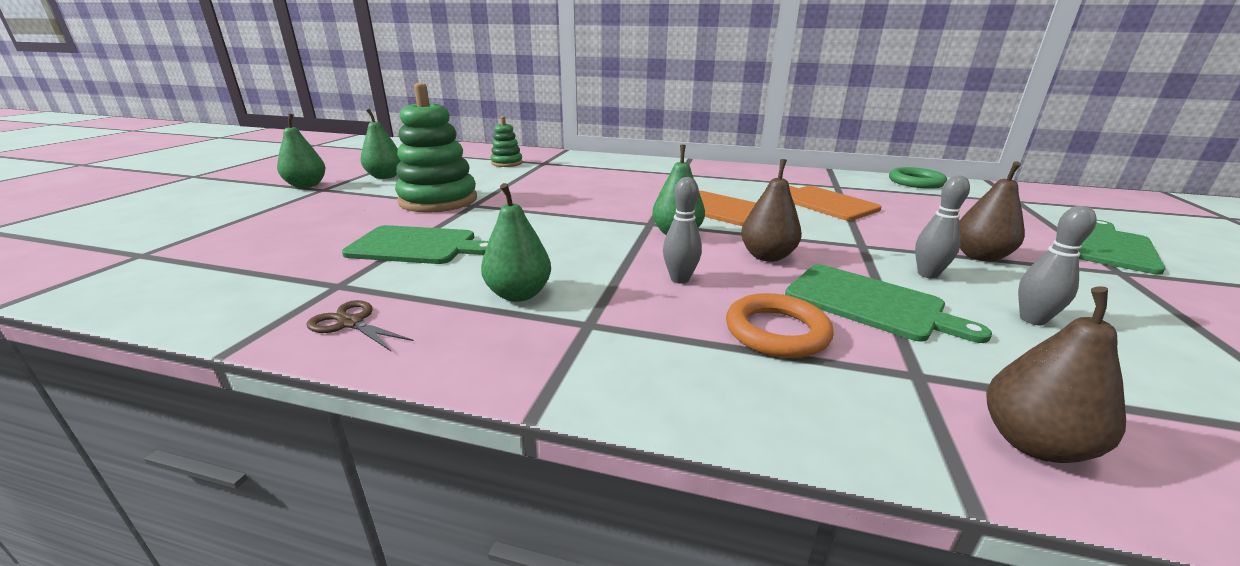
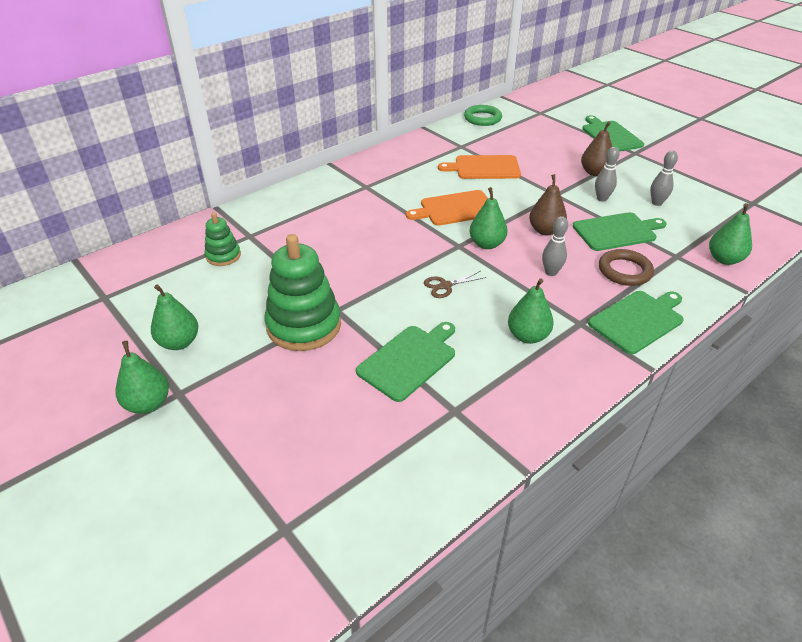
camera: 55 degrees left, 15 degrees up
(351, 323) = (519, 411): brown scissors -> brown scissors (445, 286)
(657, 373) = (637, 320): none -> green cutting board
(776, 331) = (624, 271): orange ring -> brown ring
(1033, 443) = (724, 259): brown pear -> green pear

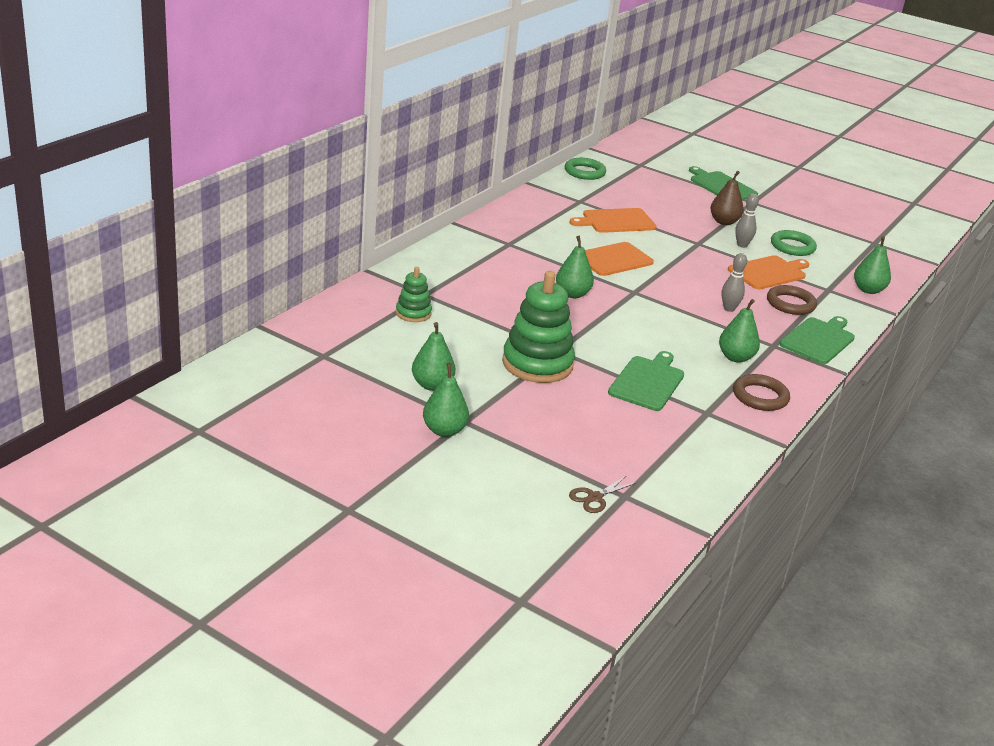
camera: 20 degrees left, 10 degrees down
(445, 286) = (643, 325): brown scissors -> brown scissors (595, 498)
(486, 244) = (659, 289): green pear -> green pear (572, 294)
(531, 394) = (760, 396): none -> brown ring
(545, 230) = (705, 275): brown pear -> none
(616, 231) = (768, 272): green cutting board -> orange cutting board
(656, 203) = (792, 246): grey bowling pin -> green ring

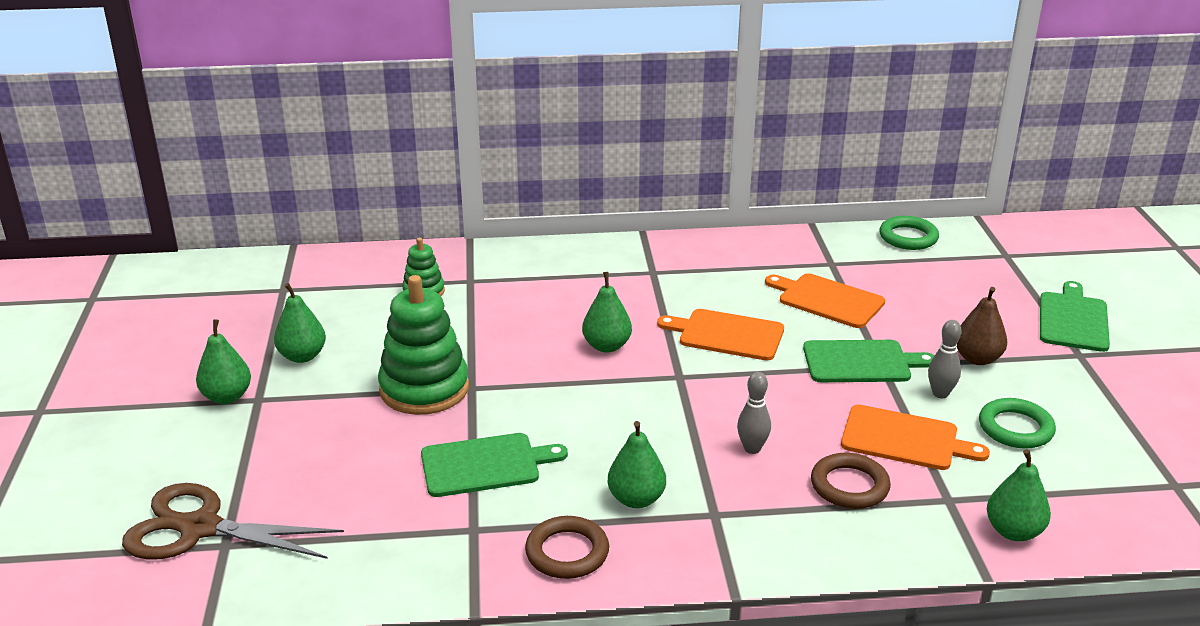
camera: 55 degrees right, 0 degrees up
(595, 498) = (200, 528): brown scissors -> brown scissors, size x2.23
(818, 340) = (789, 542): green cutting board -> green cutting board (861, 362)

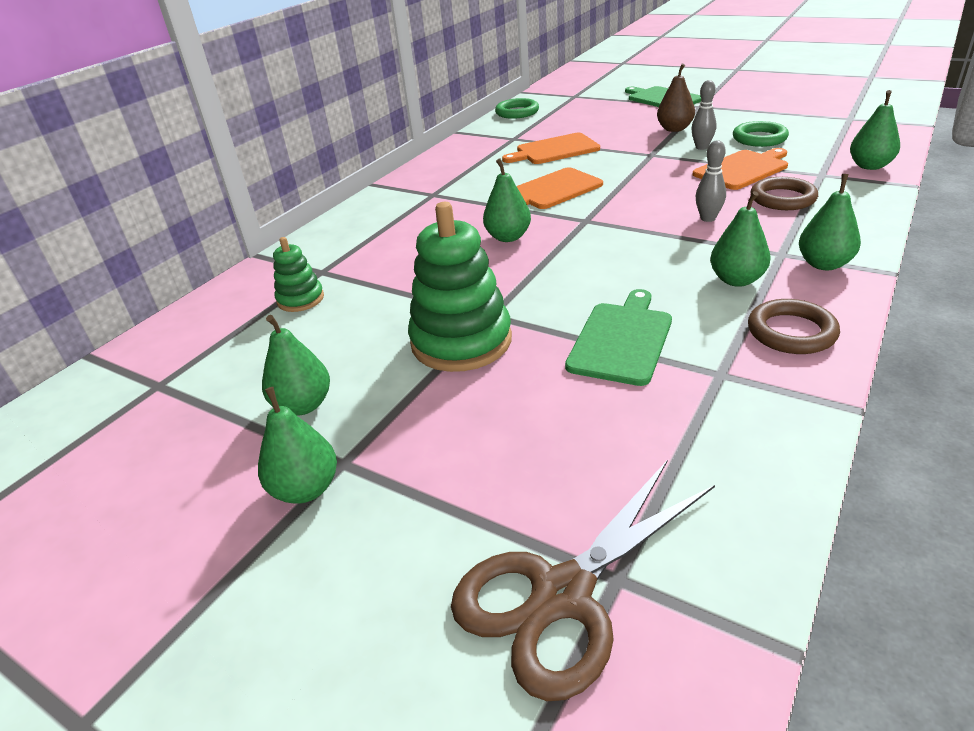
camera: 50 degrees left, 5 degrees up
(714, 546) = (824, 264): none -> green pear
(861, 362) = (640, 159): green cutting board -> none

